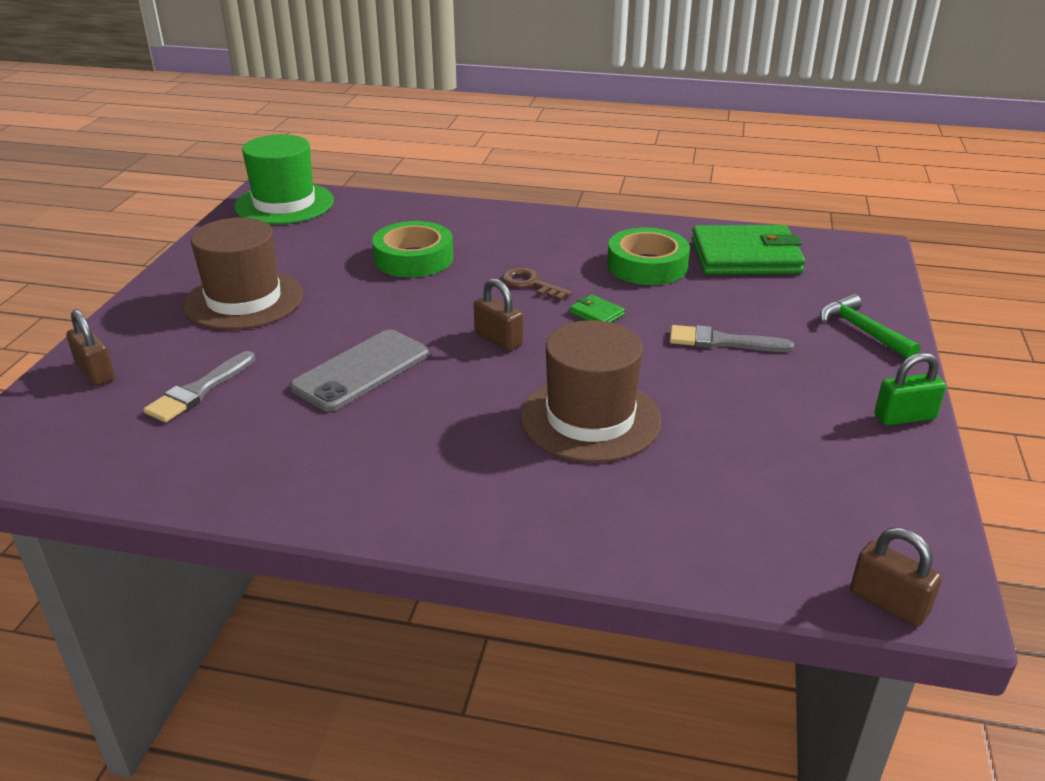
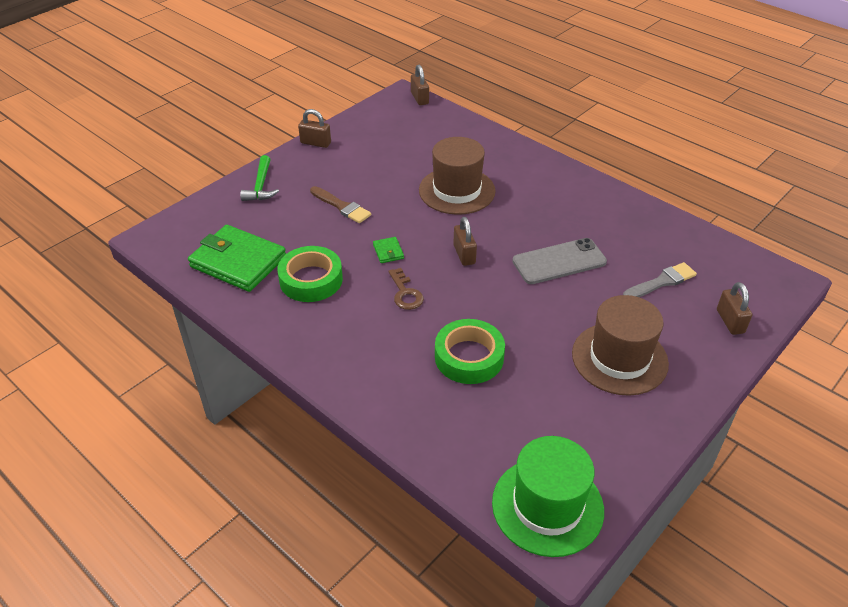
camera: 150 degrees left, 10 degrees up
(722, 342) = (341, 206): grey brush -> brown brush
(904, 417) = (315, 143): green padlock -> brown padlock

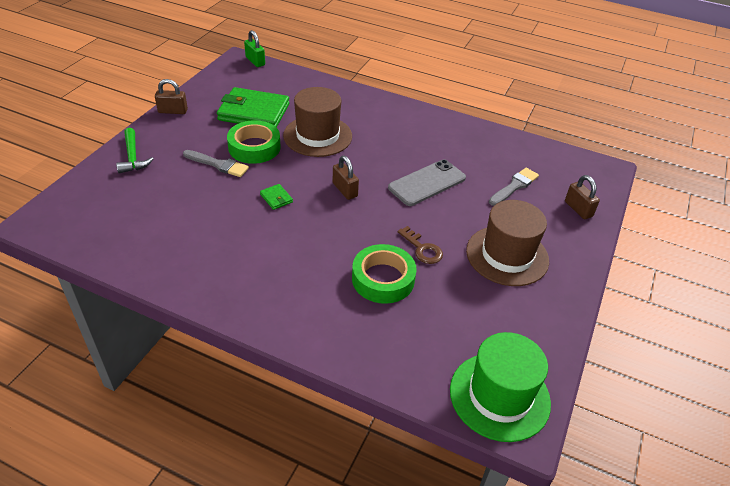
camera: 20 degrees left, 0 degrees up
(238, 262) = (135, 231): green wallet -> green wallet (254, 112)
(311, 280) = (213, 235): green tape -> green tape (254, 147)
(341, 206) = (218, 164): brown brush -> grey brush
(405, 293) = (305, 233): brown key -> brown key (422, 249)
(419, 98) = (255, 61): brown padlock -> green padlock

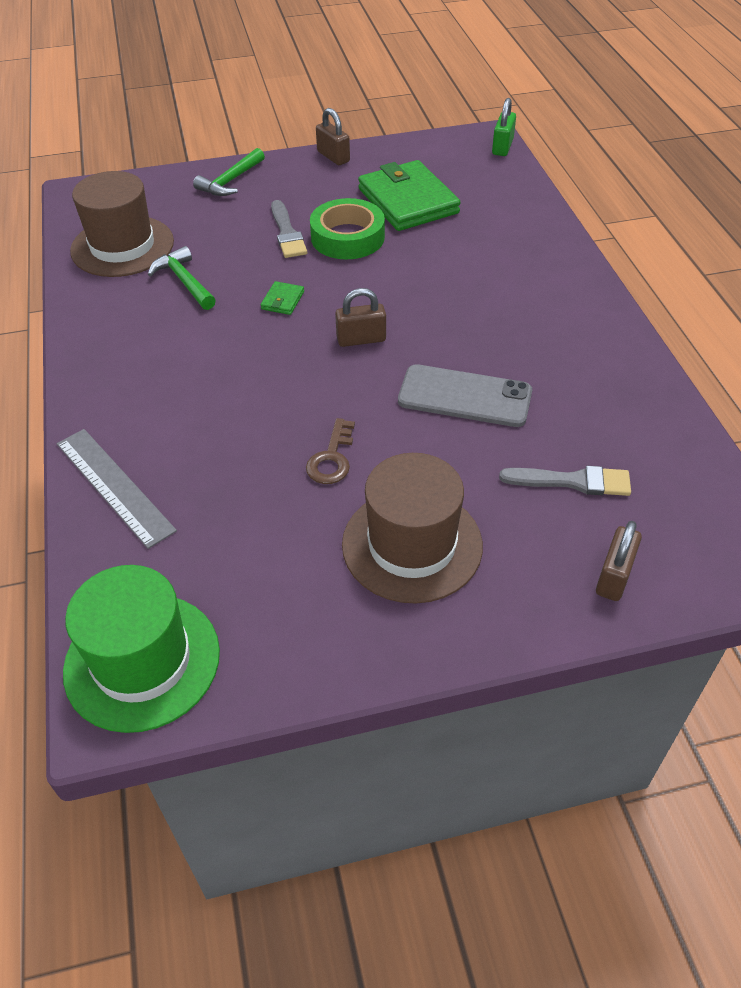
camera: 55 degrees right, 5 degrees up
(205, 225) = (184, 281): none -> green hammer
(317, 136) = (432, 265): brown hat -> brown hat (122, 246)
(345, 190) = (361, 339): brown padlock -> brown padlock turned 60 degrees clockwise
(354, 344) = (114, 486): none -> grey ruler
(383, 279) = (241, 453): green tape -> none

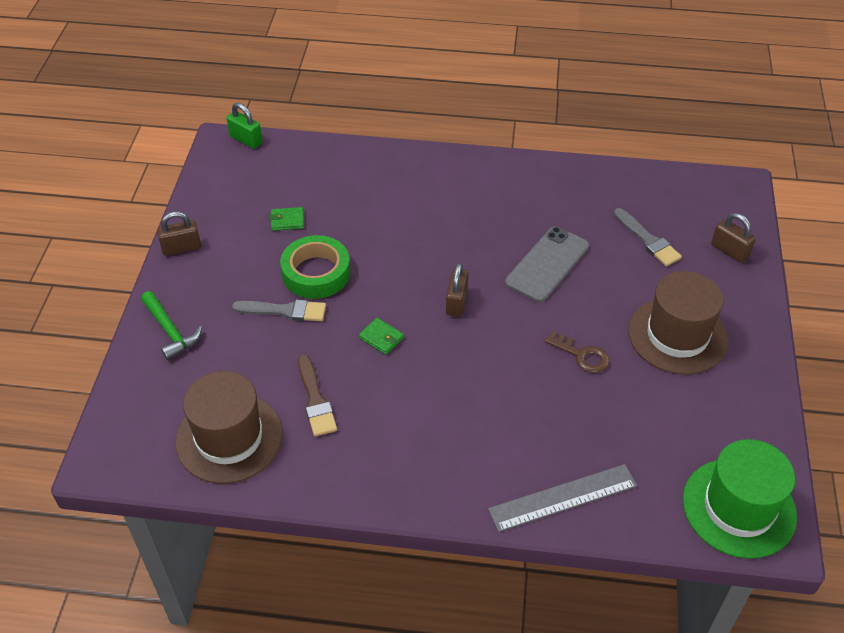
camera: 70 degrees left, 0 degrees up
(184, 281) = (315, 400): green hammer -> brown brush
(408, 201) = (287, 220): green wallet -> green wallet, size x0.40
(572, 481) = (648, 240): grey brush -> grey brush turned 120 degrees clockwise

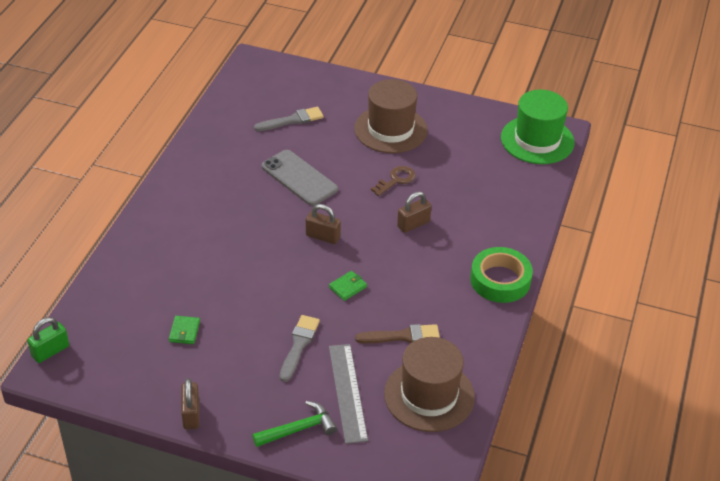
camera: 80 degrees left, 5 degrees down
(316, 273) = (260, 319): green tape -> green tape (500, 280)
(563, 497) = (517, 216): grey ruler -> grey ruler (347, 392)
(729, 251) = (318, 84): brown padlock -> brown padlock (413, 224)

